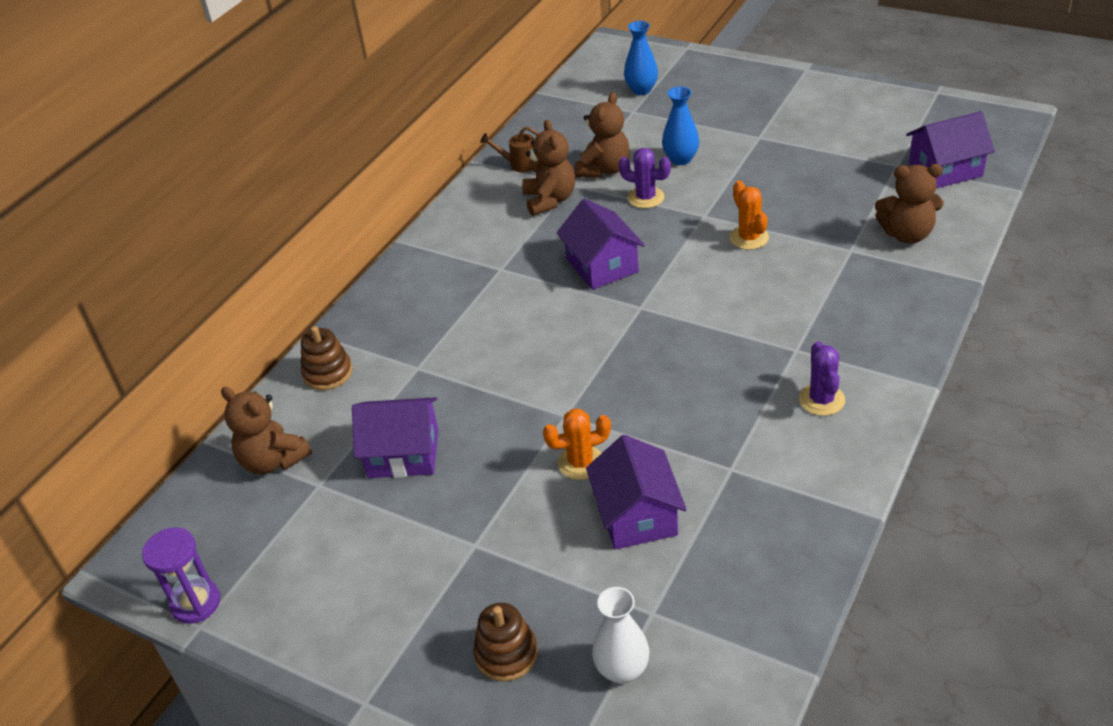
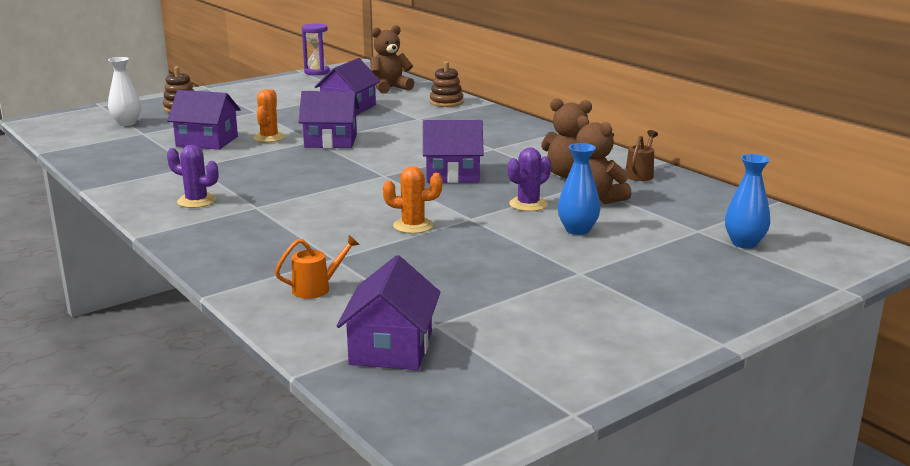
camera: 110 degrees right, 20 degrees down
(557, 399) = (331, 141): none -> purple house
(907, 234) = (317, 288): brown teddy bear -> orange watering can

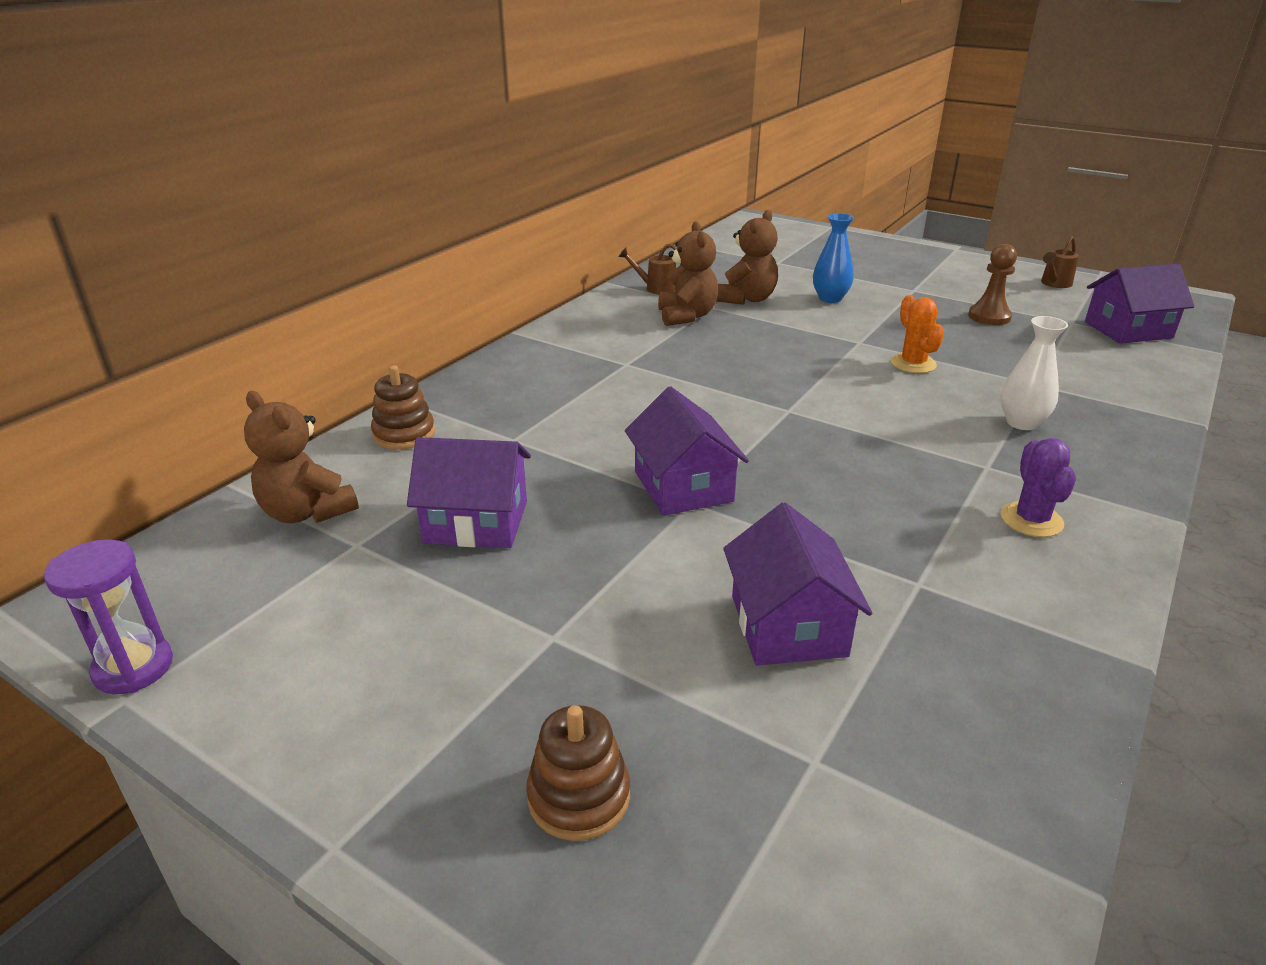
camera: 110 degrees left, 10 degrees up
(127, 123) = (767, 846): white vase -> white vase (1021, 423)
(269, 137) = (710, 555): orange cactus -> none
(317, 288) = (1099, 377): orange watering can -> none
(452, 174) = (743, 371): purple house -> none
(482, 286) = (989, 317): none -> brown pawn
(528, 204) = (792, 323): purple cactus -> none
(554, 362) = (1054, 284): none -> brown watering can
(744, 243) = (786, 249): blue vase -> none

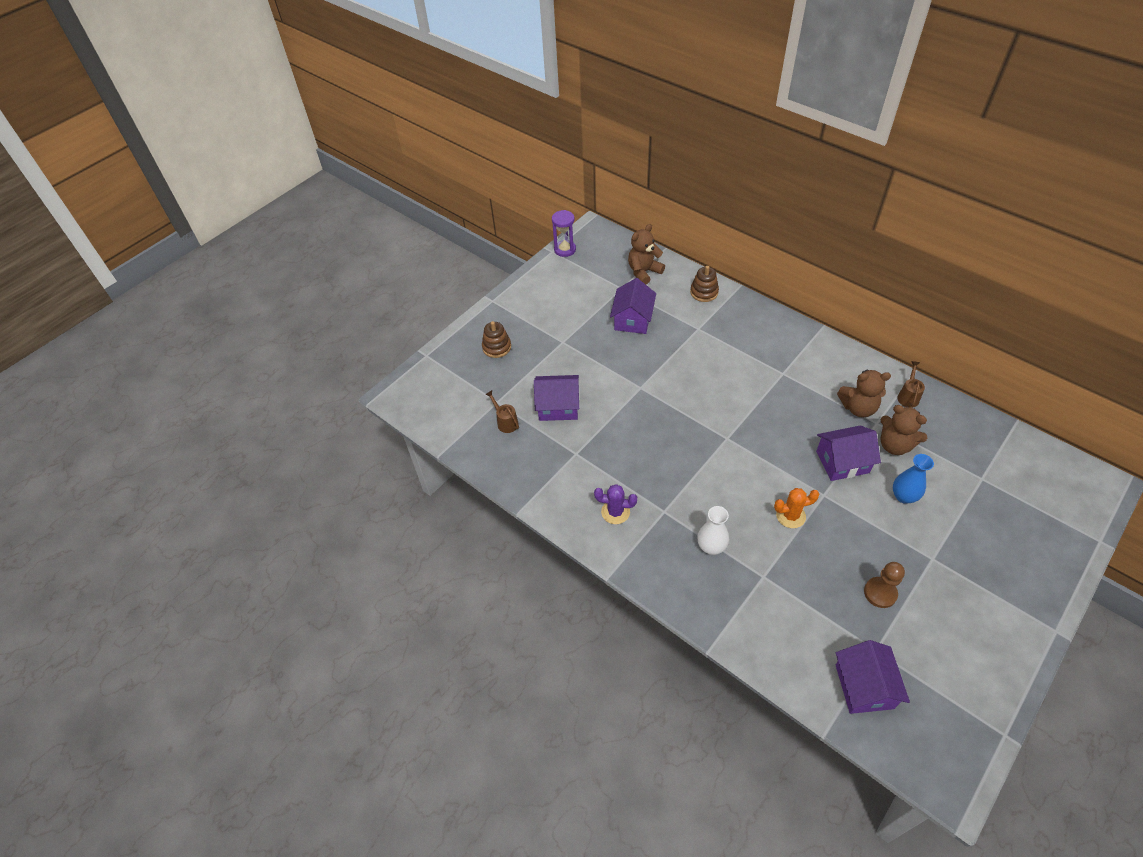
camera: 100 degrees right, 20 degrees up
(683, 486) = (654, 386): purple house -> purple house (842, 462)
(1054, 284) = (968, 678): brown watering can -> brown watering can (505, 422)

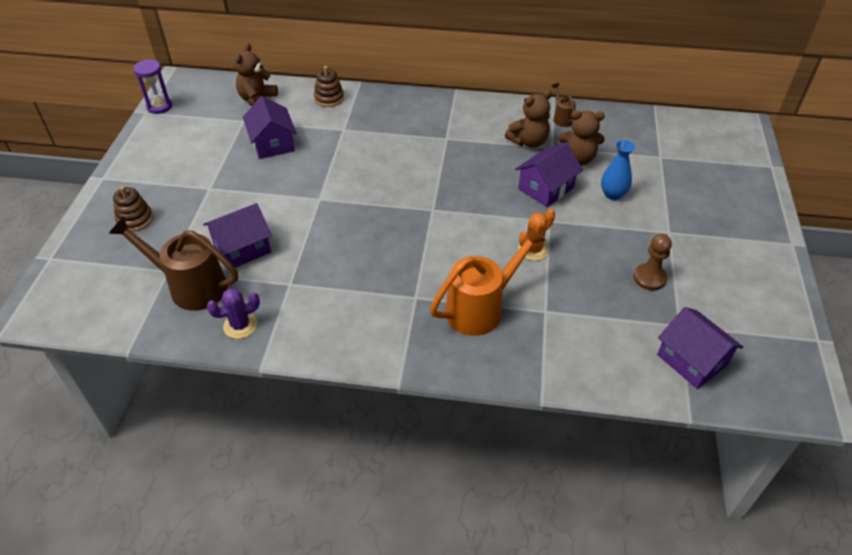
camera: 35 degrees left, 5 degrees down
(505, 422) = (190, 286): brown watering can -> brown watering can, size x2.14
(615, 512) = (367, 319): purple cactus -> purple cactus (240, 325)
(711, 547) = (481, 308): white vase -> orange watering can

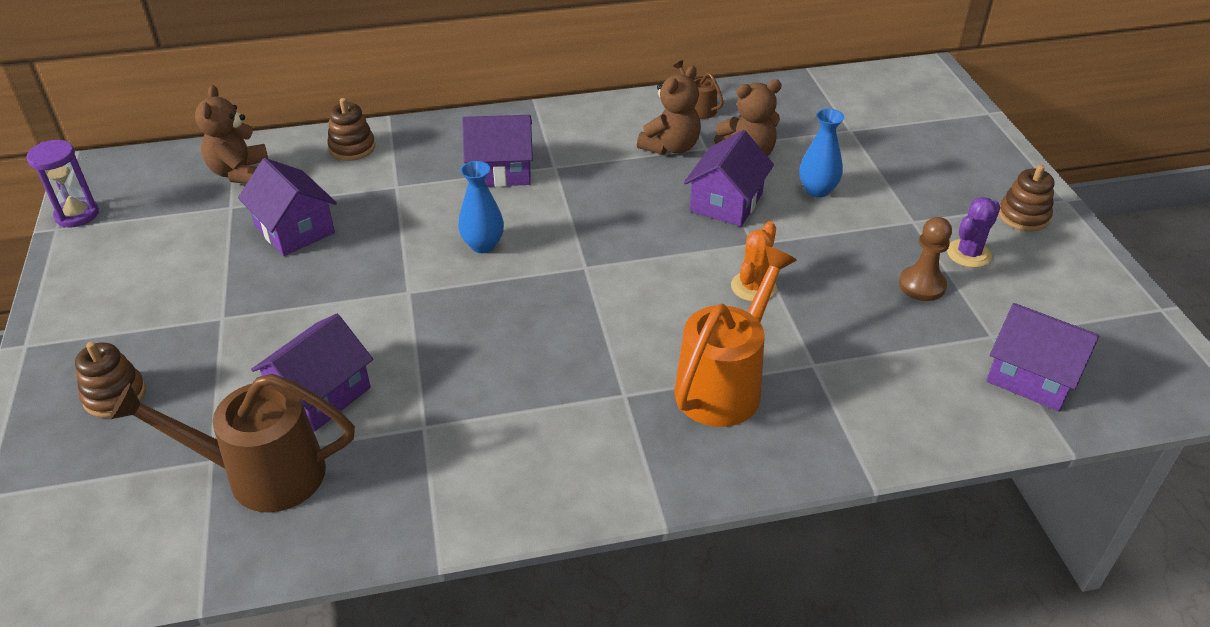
camera: 20 degrees left, 5 degrees down
(240, 325) = (375, 511): purple cactus -> purple cactus (968, 254)
(377, 180) = (483, 245): none -> blue vase
(411, 133) = (501, 170): none -> purple house
(753, 248) = (1023, 216): none -> brown stacking toy

